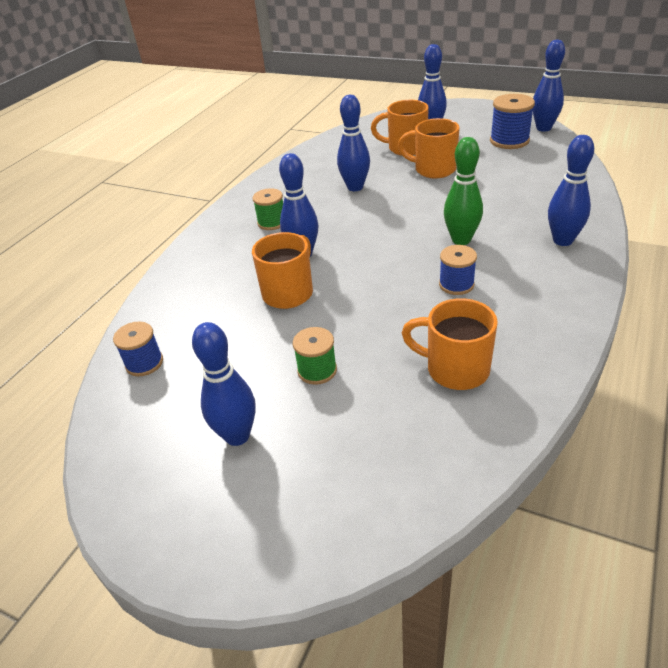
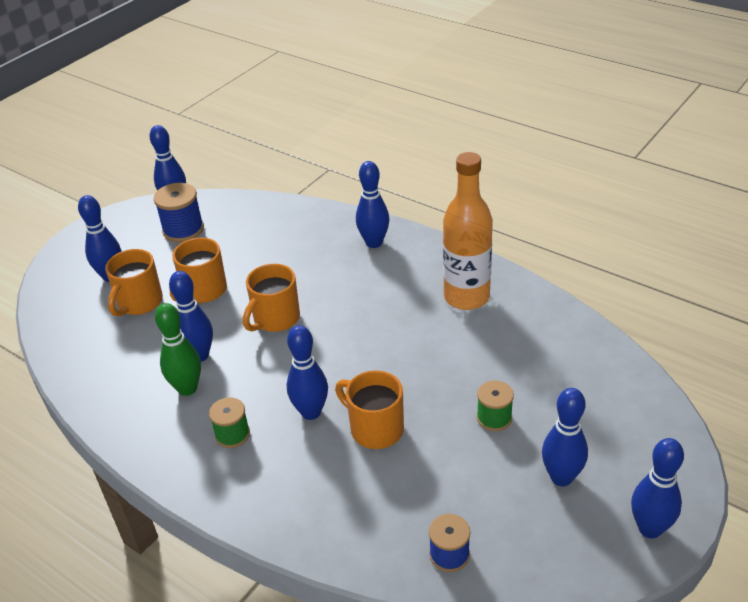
camera: 80 degrees left, 0 degrees up
(163, 526) = (650, 528): none -> blue bowling pin
(455, 369) = (513, 336): orange mug -> orange mug (275, 319)
(456, 284) = (408, 314): blue spool -> none
(461, 240) = (343, 298): green bowling pin -> green bowling pin (187, 388)
(507, 321) = (466, 297): none -> orange bottle

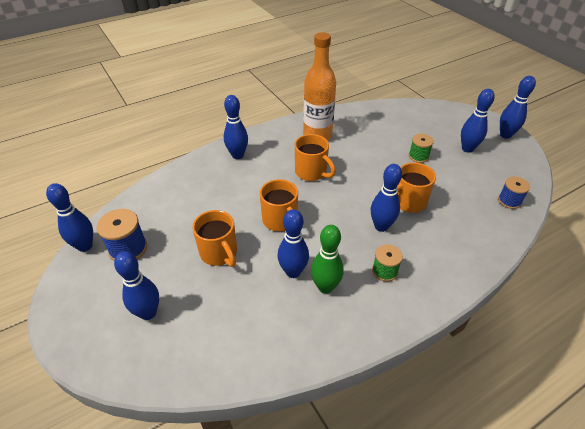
camera: 70 degrees left, 5 degrees up
(139, 303) = (202, 298): orange mug -> orange mug (311, 172)

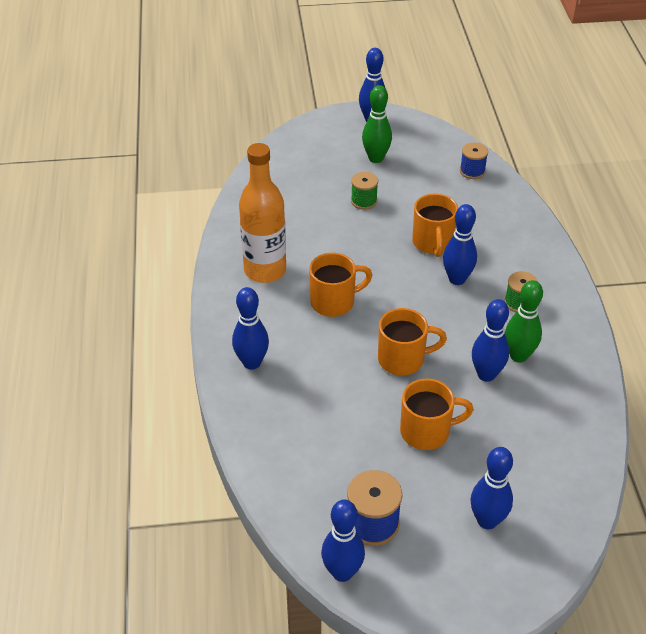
camera: 65 degrees left, 0 degrees up
(467, 149) = (376, 158): blue bowling pin -> green bowling pin

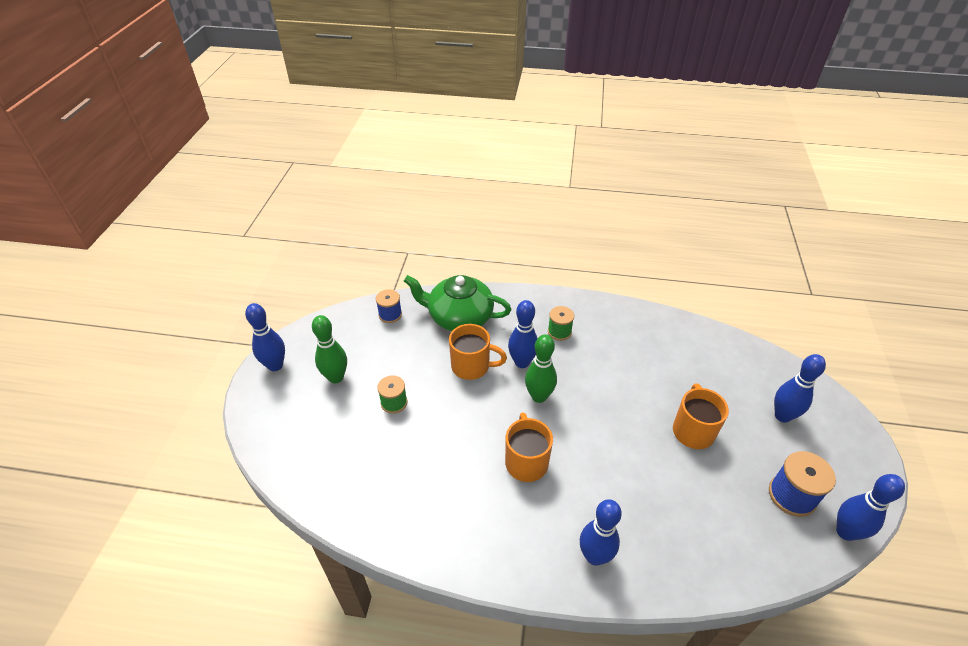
camera: 75 degrees left, 0 degrees up
(265, 270) = (463, 514): orange bottle -> none
(403, 359) = (609, 426): orange mug -> none
(486, 374) = (634, 374): blue bowling pin -> none
(497, 220) = (459, 317): none -> green teapot
(518, 356) = (617, 349): green bowling pin -> green bowling pin (539, 396)

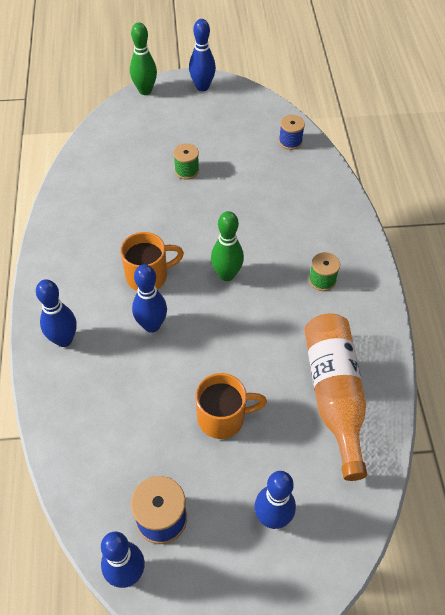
camera: 75 degrees right, 10 degrees up
(336, 377) = (202, 126): green bowling pin -> green bowling pin (145, 90)
(459, 317) = (309, 192): green teapot -> none
(472, 366) = (247, 216): orange mug -> none
(522, 362) = (266, 254): blue bowling pin -> blue bowling pin (152, 325)
(673, 352) = (334, 395): none -> orange bottle

